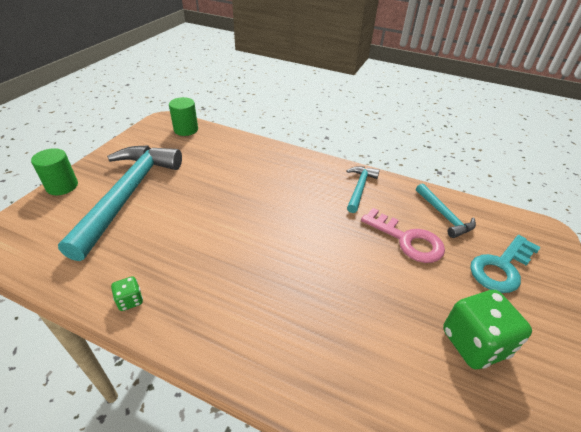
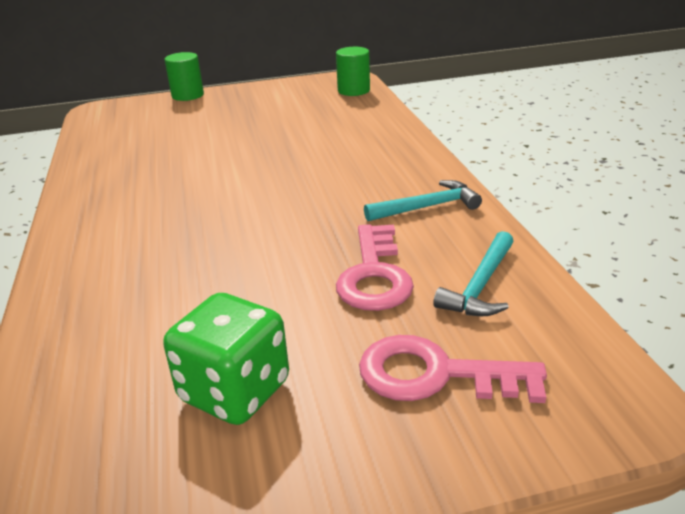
camera: 55 degrees right, 10 degrees down
(128, 194) = (214, 118): turquoise hammer -> none
(130, 300) = (89, 178): green dice -> none
(501, 267) = (436, 374): turquoise key -> pink key

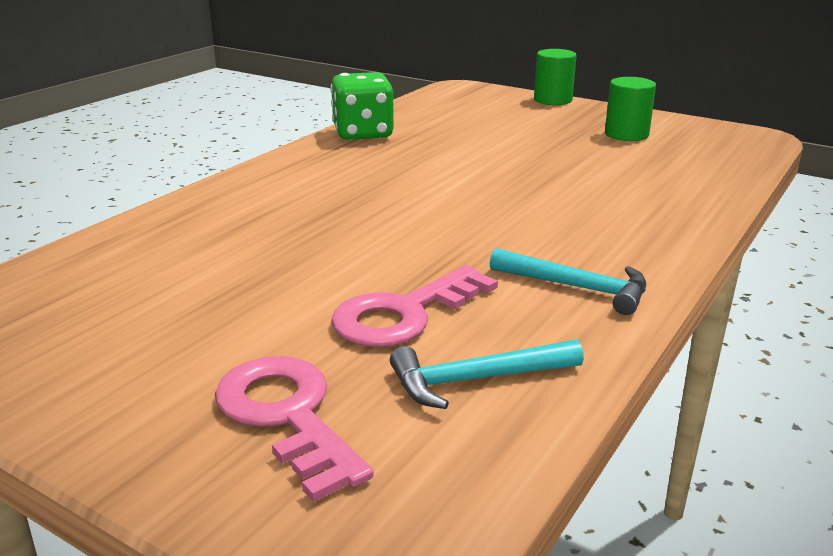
camera: 45 degrees right, 5 degrees down
(235, 391) = (152, 328): green dice -> green dice (363, 134)
(353, 91) = (734, 150): green cylinder -> green cylinder (626, 134)

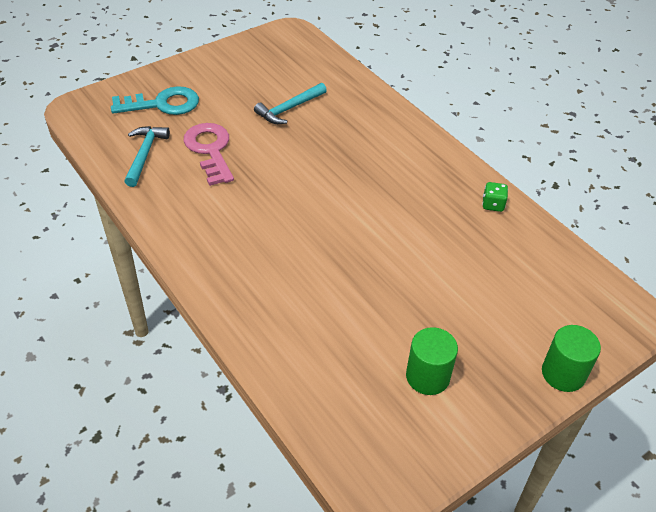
camera: 110 degrees right, 20 degrees up
(287, 416) = (162, 104): pink key -> turquoise key
(363, 134) = (493, 205): green dice -> green dice, size x0.47
(577, 287) = (191, 216): turquoise hammer -> turquoise hammer (289, 109)

